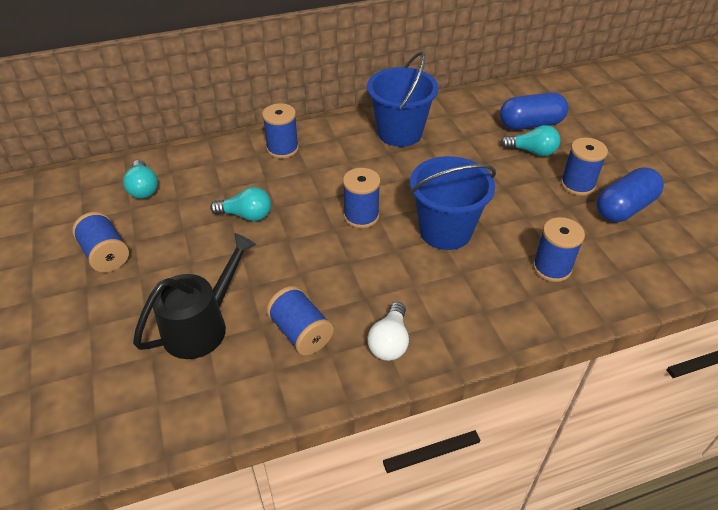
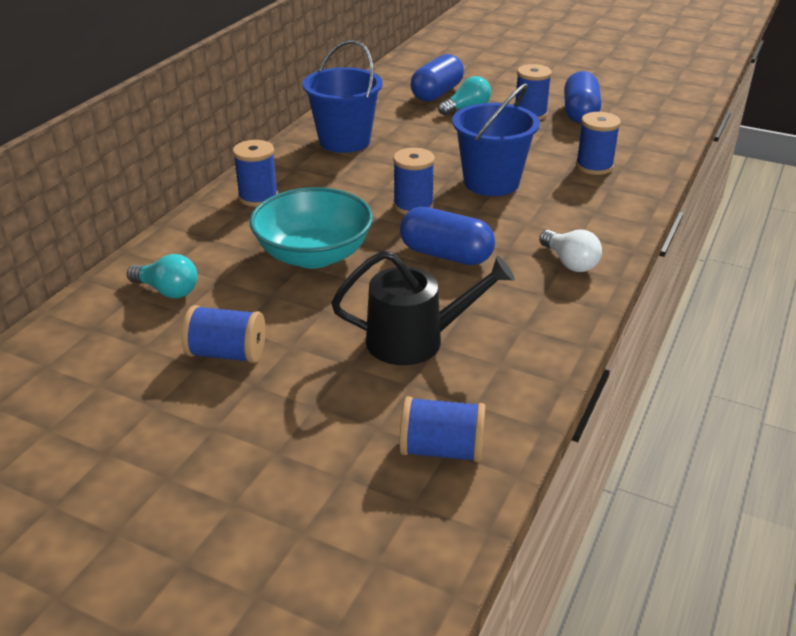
camera: 45 degrees left, 10 degrees down
(202, 325) = (416, 340): black watering can -> black watering can turned 90 degrees clockwise
(246, 215) = (313, 255): turquoise light bulb -> turquoise bowl
(301, 332) = (500, 296): blue spool -> blue spool (441, 450)
(319, 272) = (446, 255): none -> blue capsule

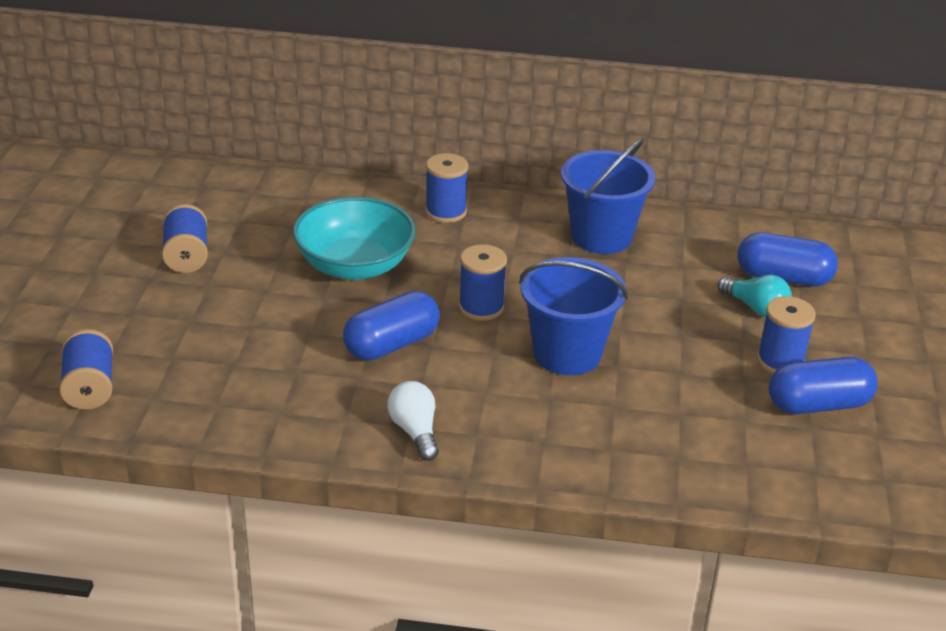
camera: 70 degrees right, 0 degrees up
(168, 291) = (265, 206): turquoise light bulb -> none
(416, 340) = (237, 350): black watering can -> none
(446, 255) = (391, 344): blue capsule -> blue capsule turned 45 degrees clockwise
(569, 262) = (415, 431): white light bulb -> white light bulb turned 120 degrees clockwise
(594, 166) = (662, 431): blue spool -> none

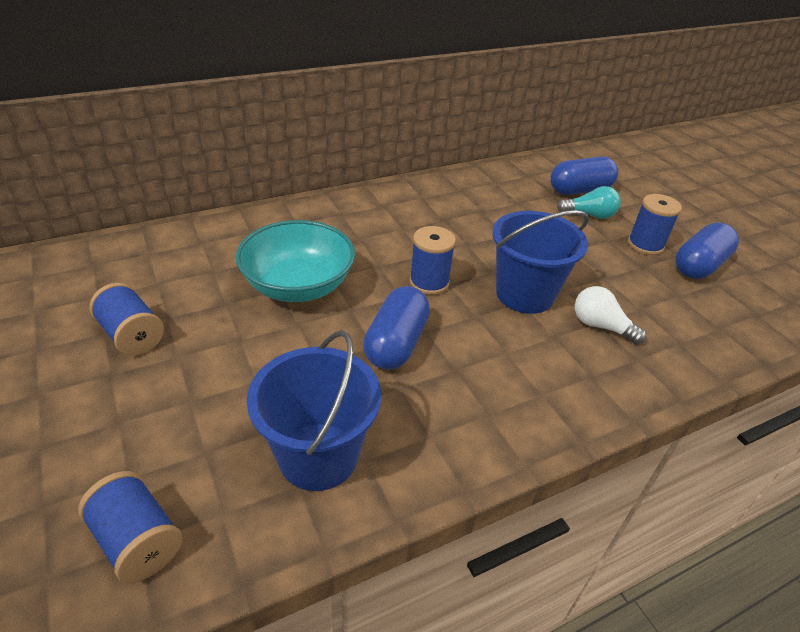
camera: 35 degrees left, 5 degrees up
(415, 431) = (496, 417): white light bulb -> white light bulb (600, 326)
(446, 212) = (326, 217): blue spool -> none
(601, 237) = (449, 200): blue bucket -> blue bucket (318, 456)

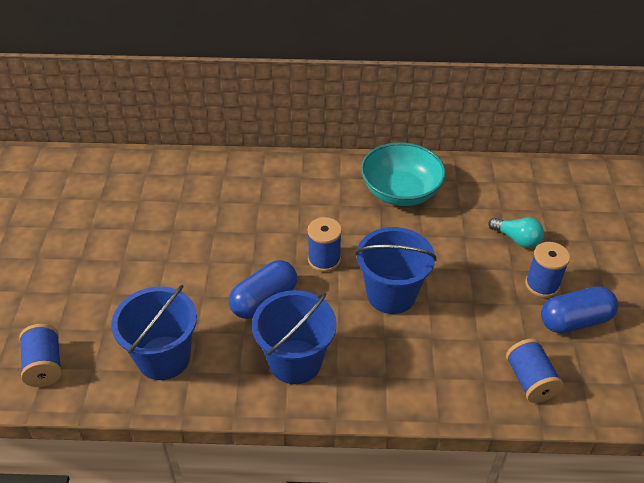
camera: 30 degrees right, 5 degrees up
(132, 335) = (104, 235): blue spool -> blue spool (530, 380)
(298, 286) = (228, 232): turquoise bowl -> turquoise bowl (400, 192)
(485, 397) = (295, 361): none -> blue bucket
(579, 190) = (531, 211): blue capsule -> none
(600, 326) = (429, 342): white light bulb -> none

